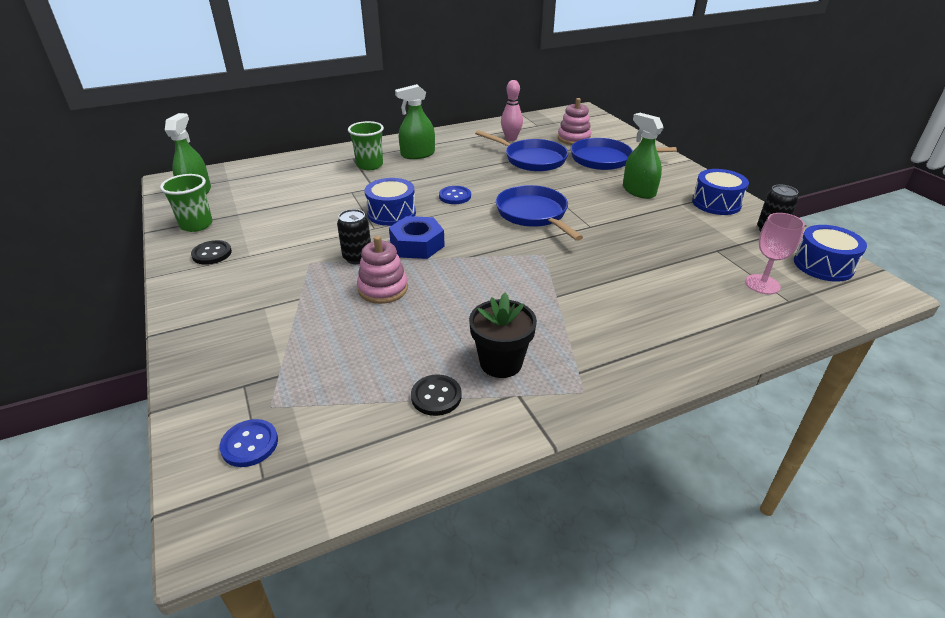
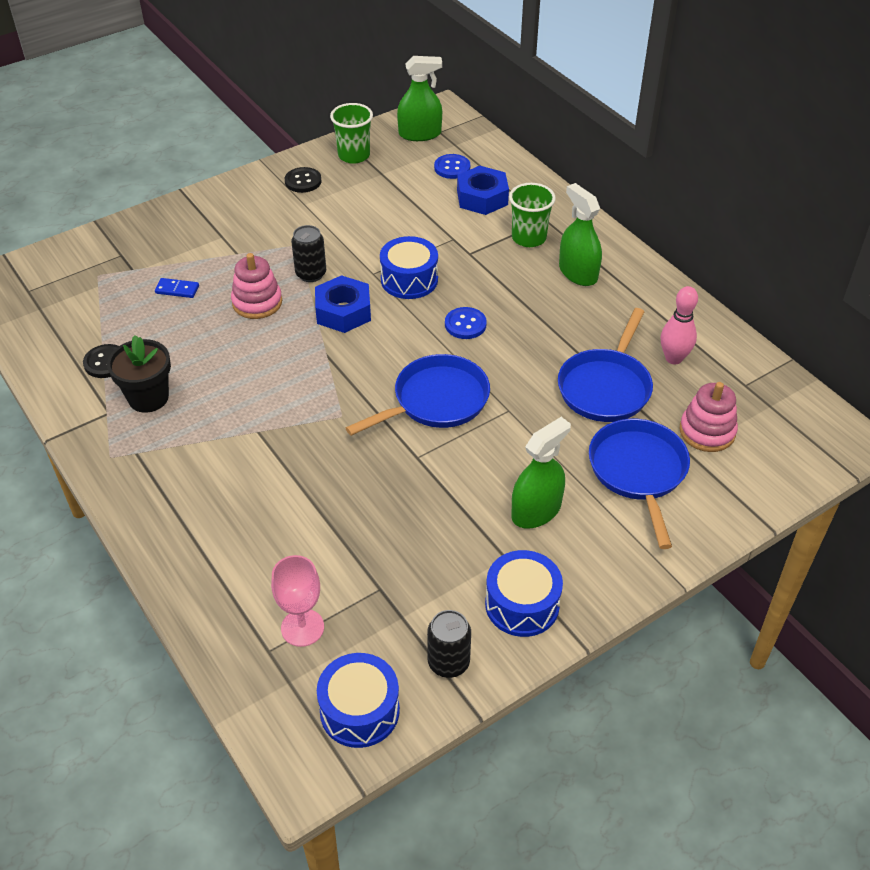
camera: 80 degrees right, 10 degrees up
(249, 444) = (59, 275): blue button -> blue button (452, 168)
(308, 176) = (482, 198): none -> blue nut
(335, 340) = (177, 289): none -> blue domino

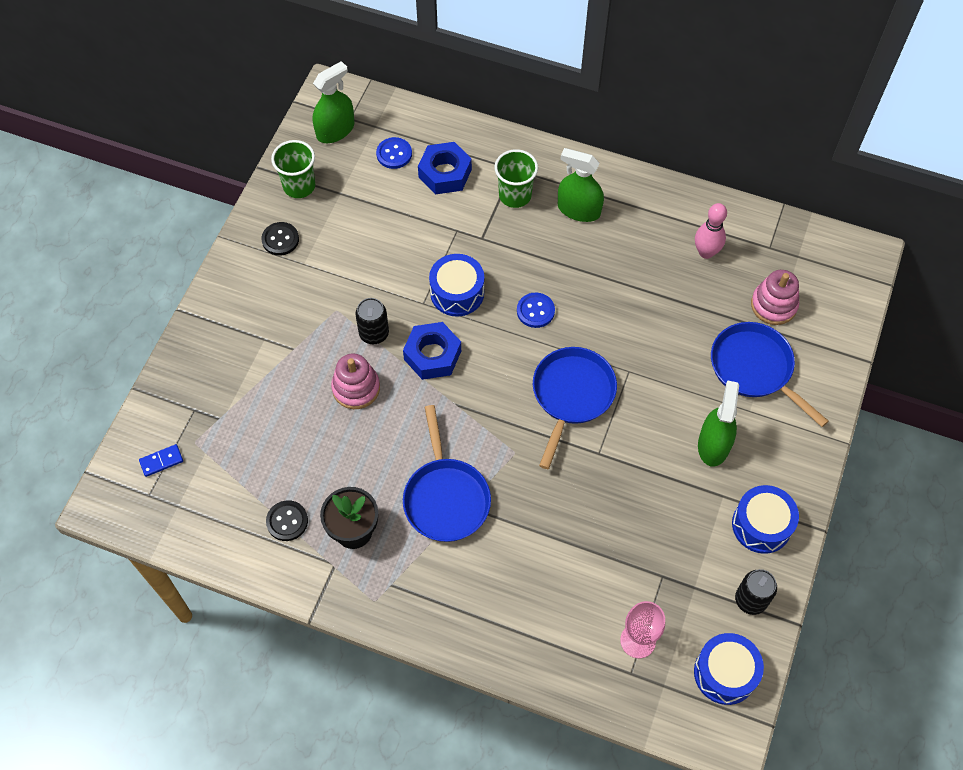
camera: 35 degrees left, 15 degrees up
(177, 289) = (278, 415): blue domino -> blue domino (161, 461)
(606, 387) = (679, 307): blue pan -> blue pan (445, 497)

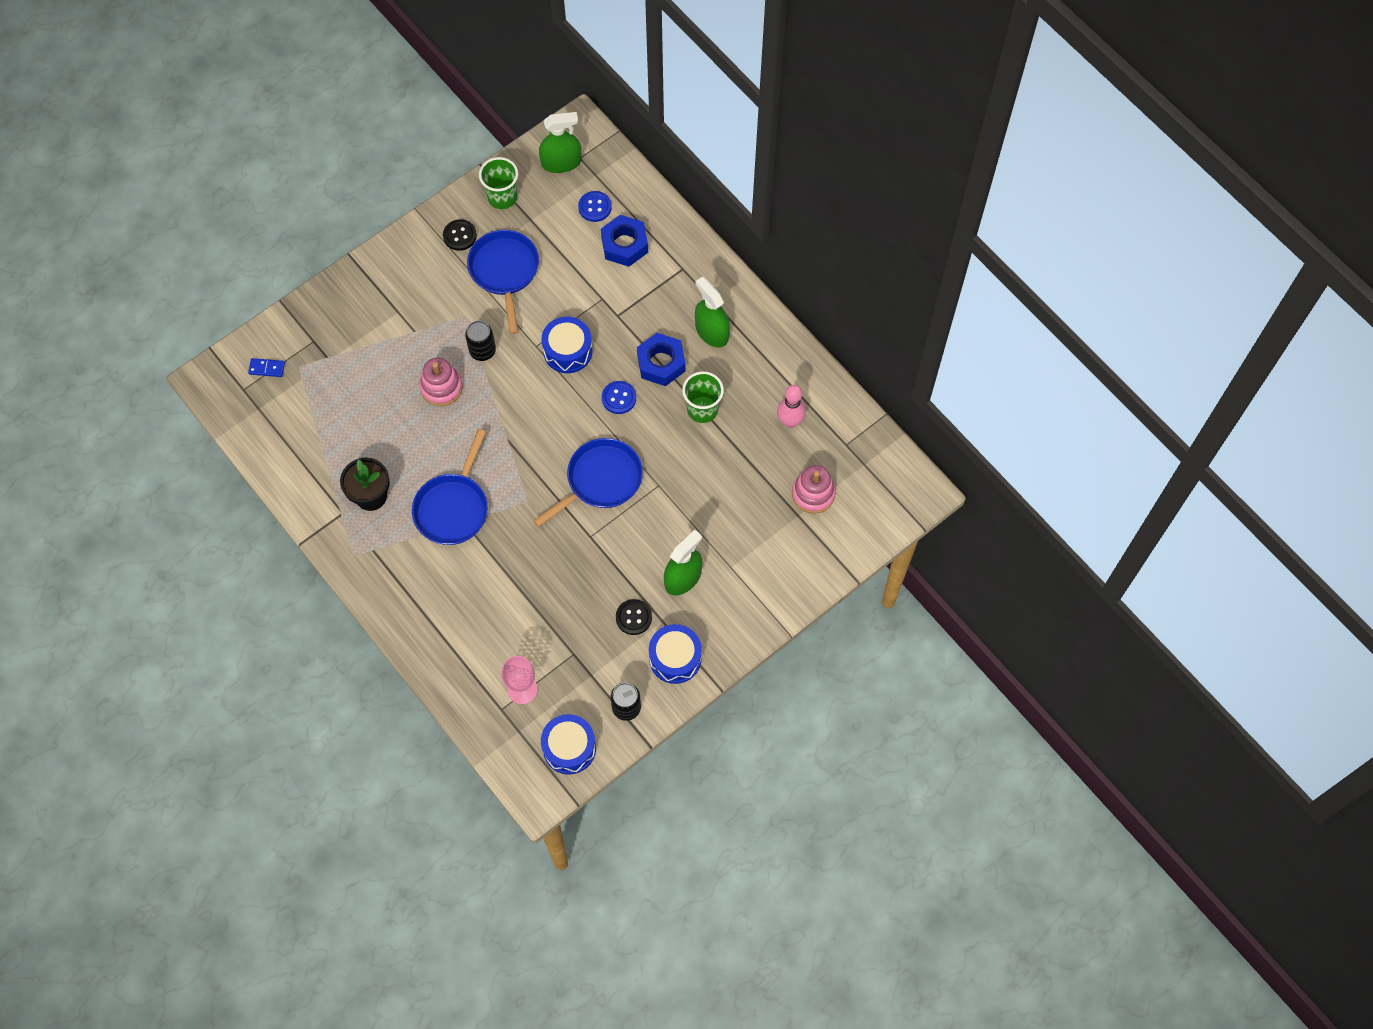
camera: 30 degrees right, 5 degrees up
(287, 521) = (328, 462): black button -> black button (633, 617)
(432, 355) = (516, 392): blue nut -> blue nut (661, 363)
(515, 195) = (668, 292): green cup -> green cup (702, 409)
(755, 369) = (759, 537): blue pan -> blue pan (504, 272)

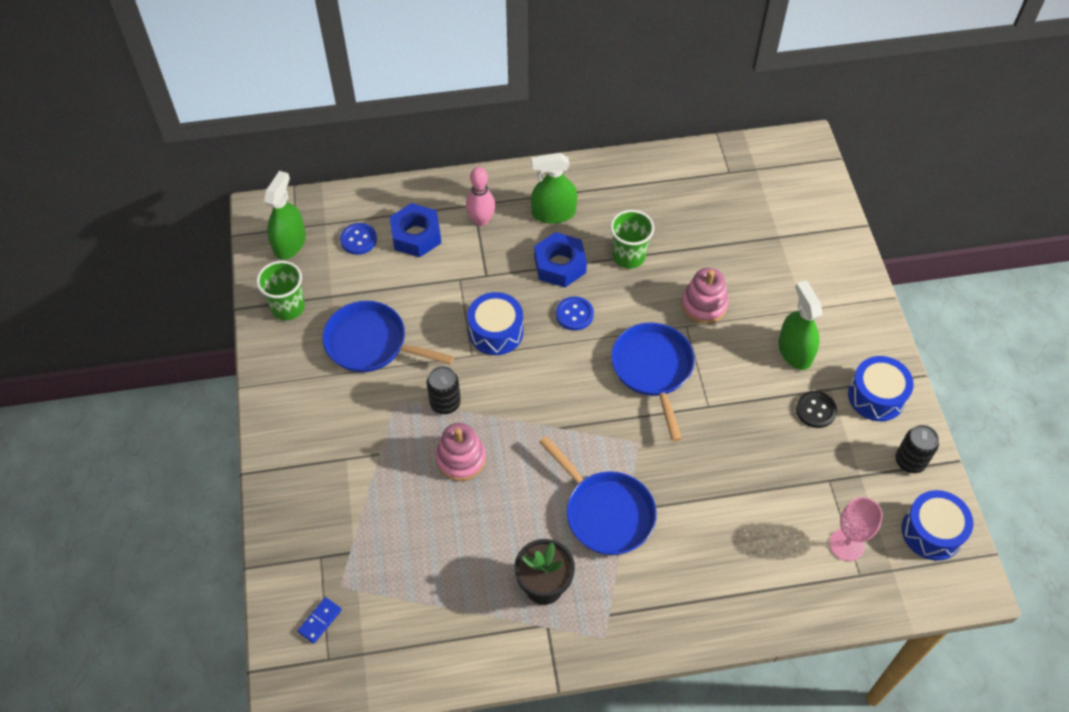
camera: 60 degrees left, 10 degrees down
(460, 236) = (301, 363): black button -> none
(790, 421) = (681, 199): pink bowling pin -> pink bowling pin (481, 220)
(813, 494) = (764, 216): pink stacking toy -> pink stacking toy (704, 305)

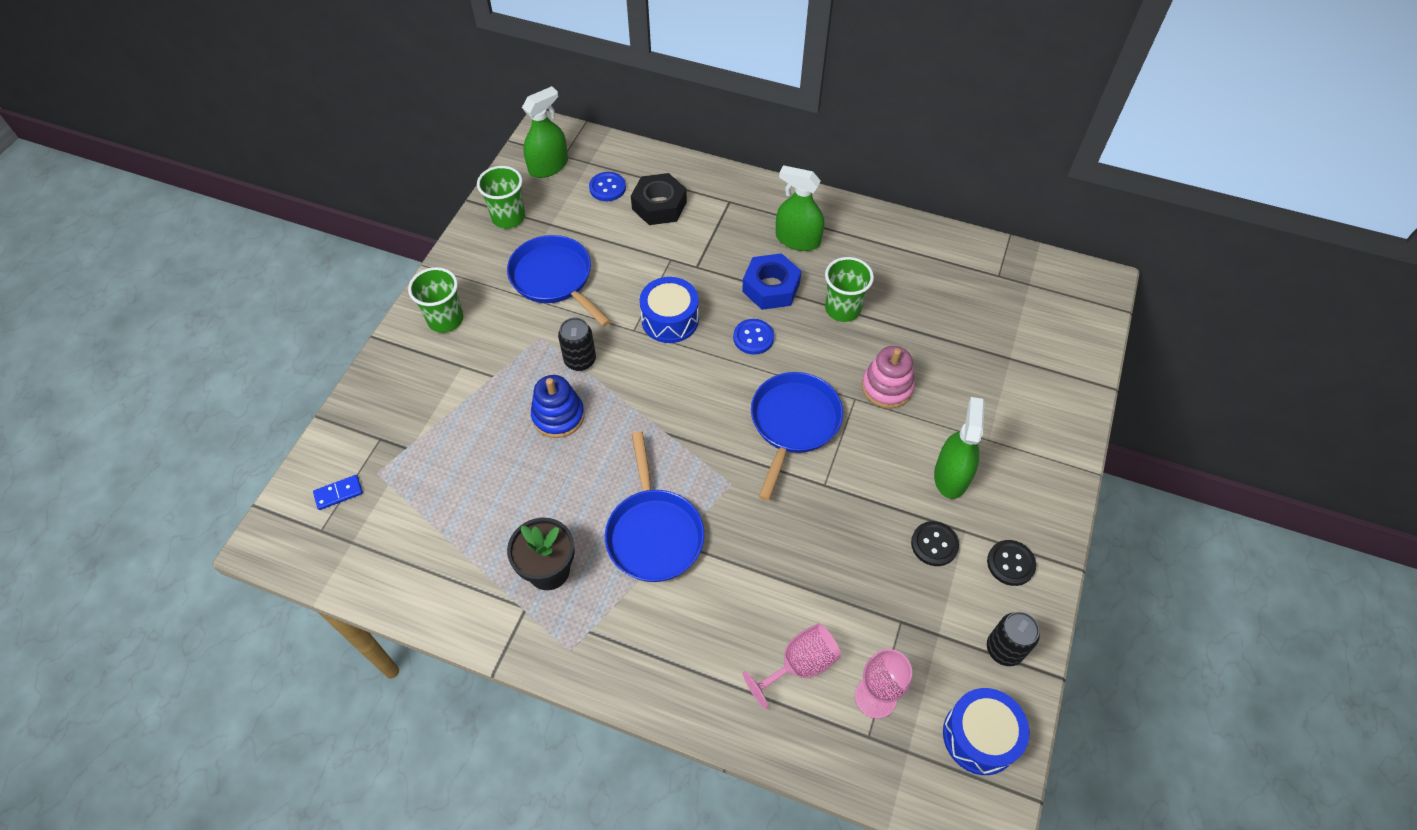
camera: 30 degrees right, 0 degrees up
(300, 426) = (445, 319): none -> green cup
(416, 235) = (659, 205): blue nut -> black nut
(461, 459) = (558, 416): pink stacking toy -> blue stacking toy
(481, 220) = (726, 217): pink bowling pin -> none
(780, 552) = (799, 665): none -> pink goblet
(876, 396) = (1010, 563): blue drum -> black button

